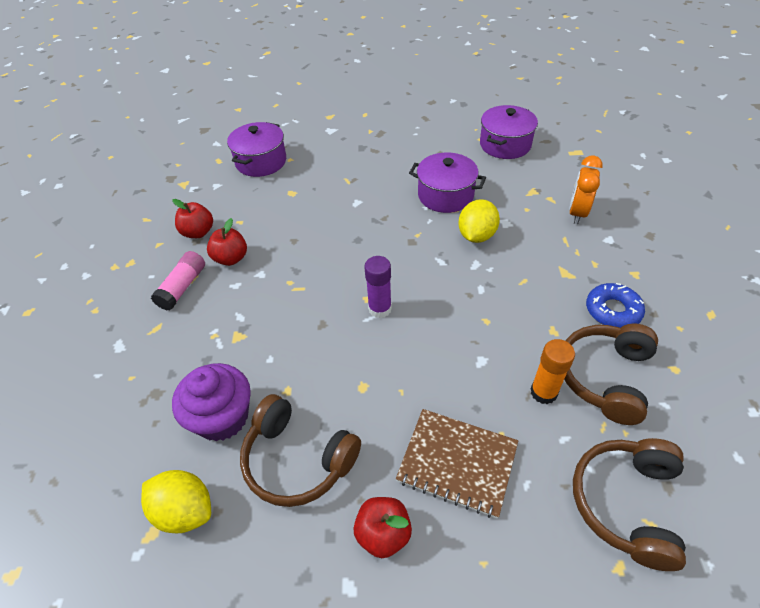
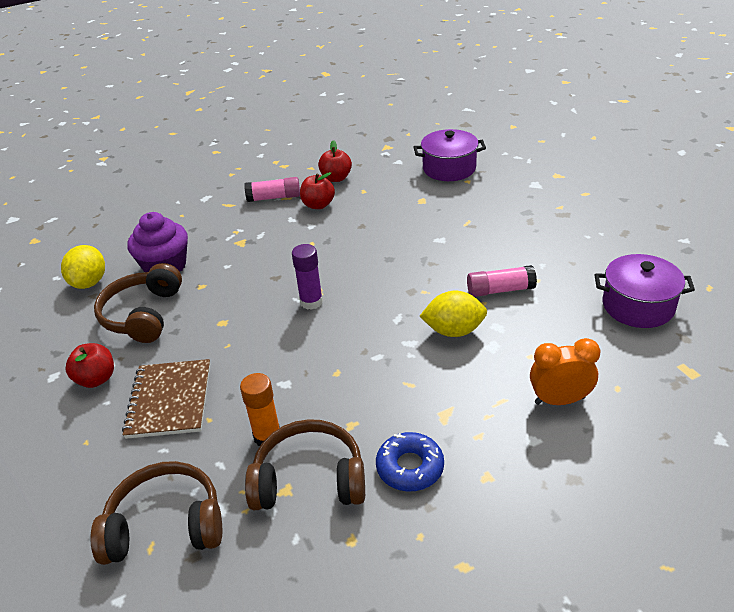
camera: 65 degrees right, 10 degrees down
(445, 195) = (500, 290): purple pot -> pink glue stick

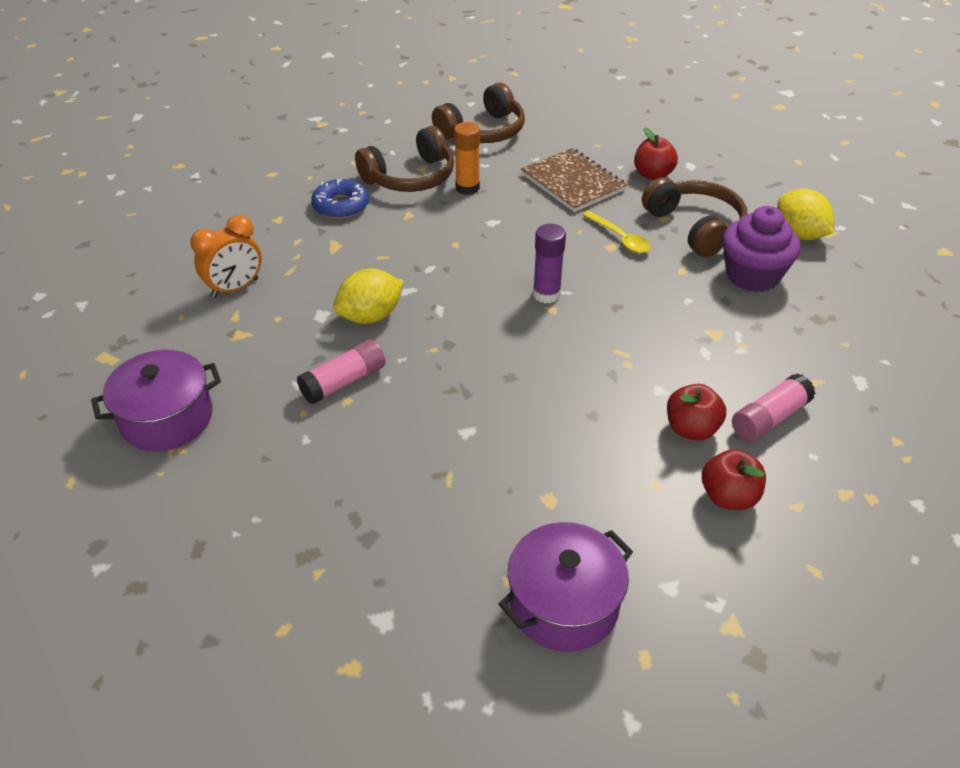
camera: 145 degrees right, 5 degrees up
(207, 326) = (620, 238): none -> yellow spoon

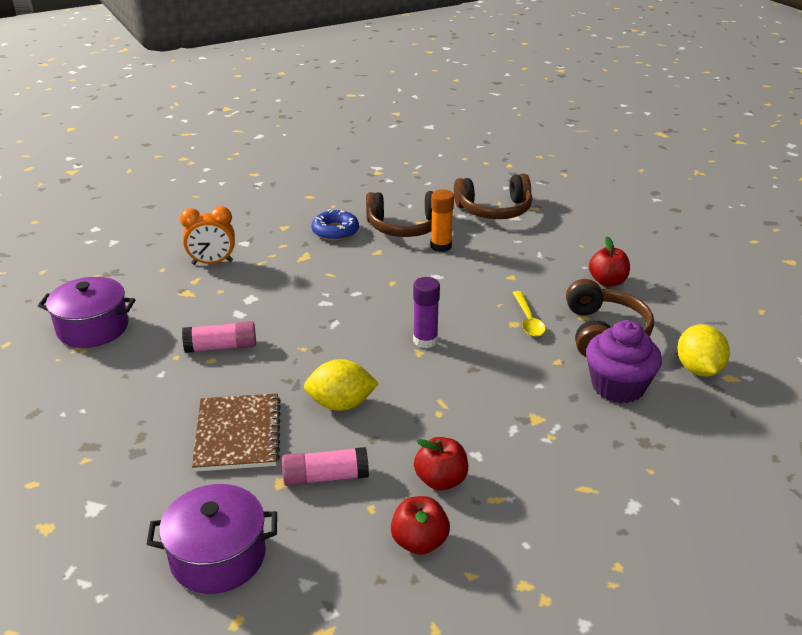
camera: 30 degrees right, 10 degrees down
(370, 316) = (281, 311): yellow lemon -> yellow lemon (341, 404)
(573, 182) = (531, 267): brown notebook -> brown notebook (238, 434)
(769, 418) = (516, 500): pink glue stick -> pink glue stick (325, 477)

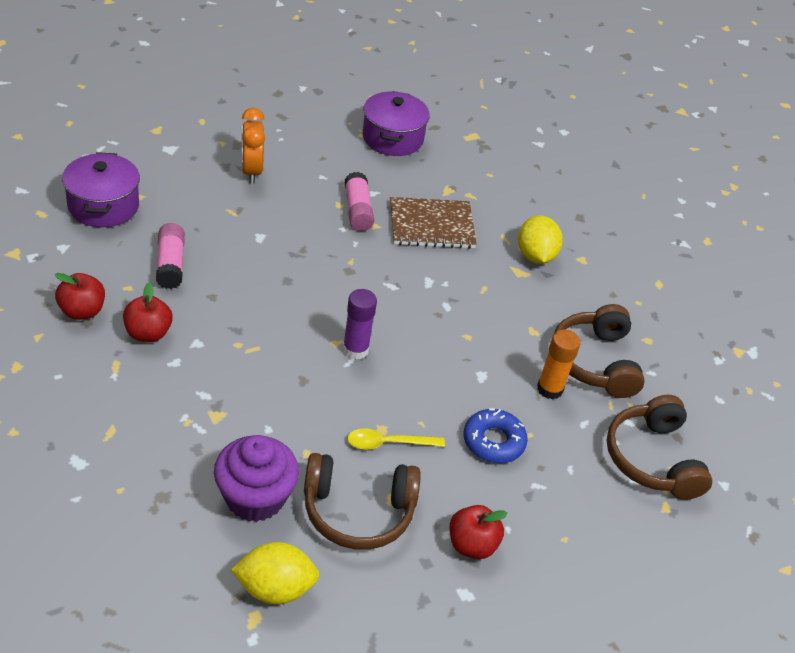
camera: 85 degrees right, 10 degrees up
(212, 263) = (503, 206): orange clock -> orange clock (251, 171)
(238, 434) = (234, 218): brown notebook -> brown notebook (431, 225)
(335, 231) = (577, 300): blue donut -> blue donut (493, 441)
(341, 404) = (262, 280): yellow lemon -> yellow lemon (535, 256)

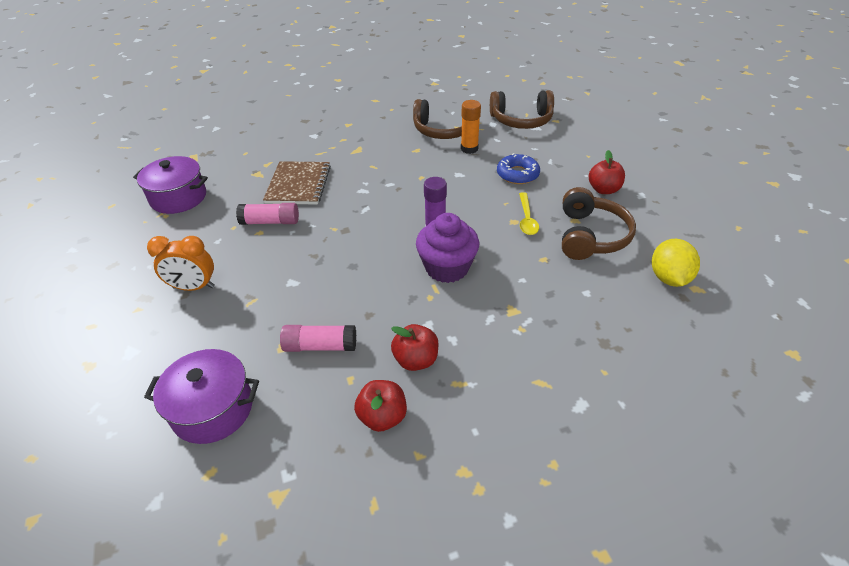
camera: 75 degrees left, 0 degrees up
(255, 497) = (591, 287): purple cupcake -> purple cupcake (447, 267)
(535, 256) = (341, 142): yellow lemon -> none

